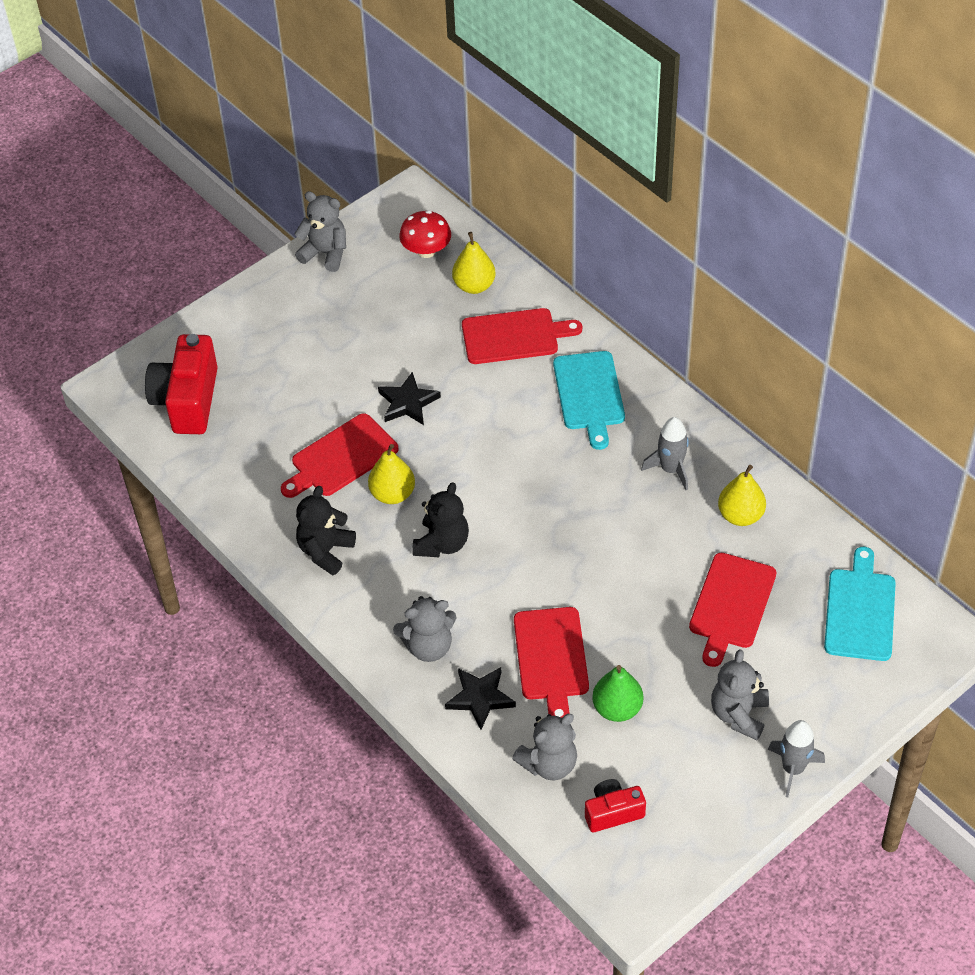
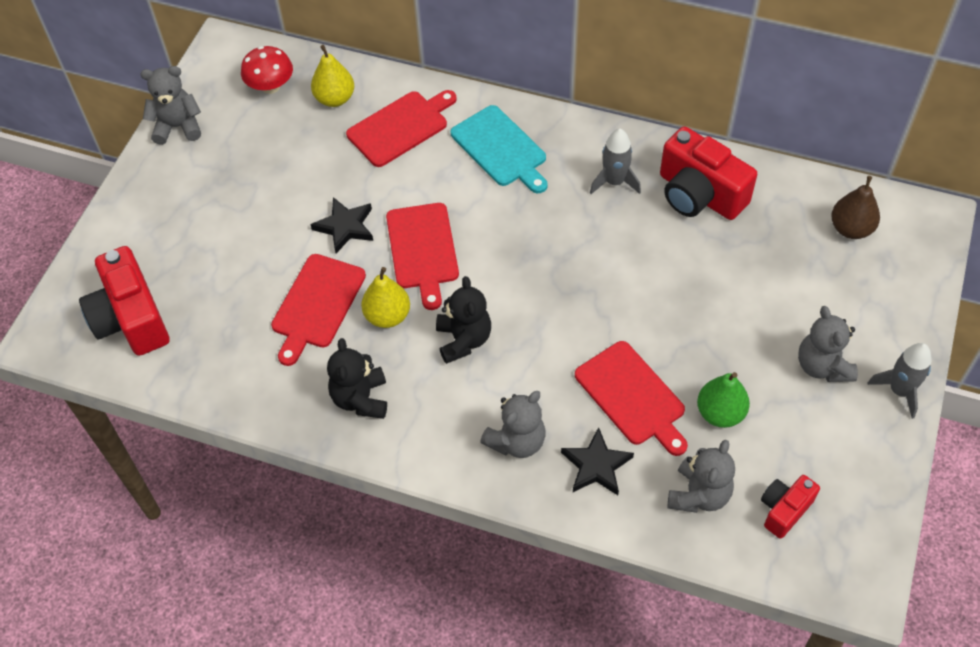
camera: 30 degrees left, 5 degrees up
(731, 605) = (747, 274): red cutting board -> red cutting board (422, 250)
(740, 515) = (699, 194): yellow pear -> red camera
(860, 610) = (851, 229): turquoise cutting board -> brown pear

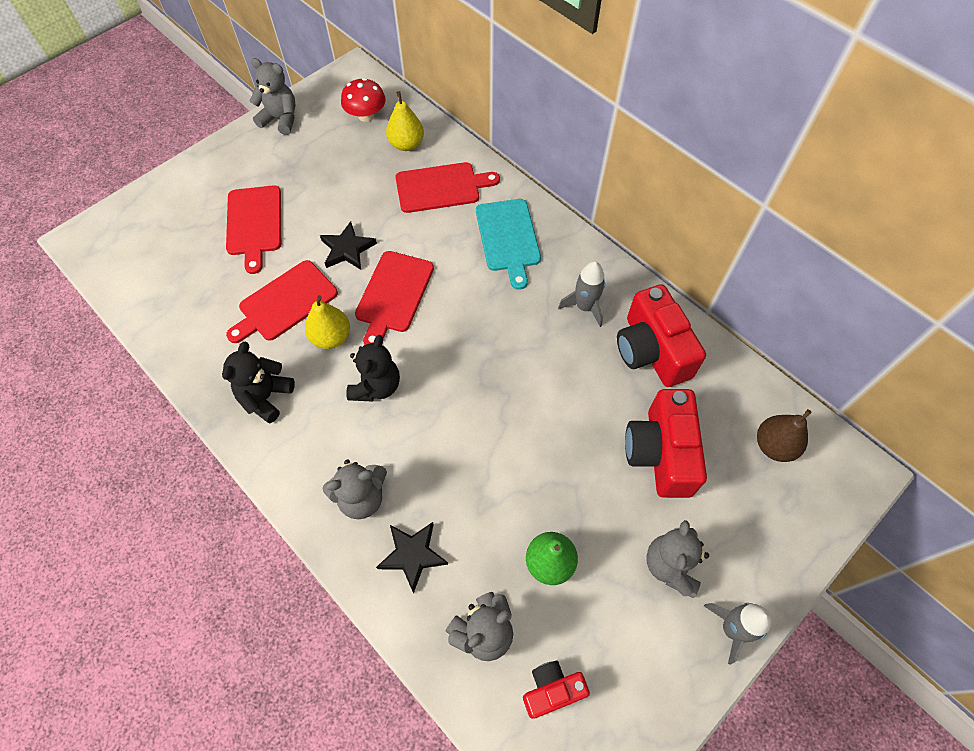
camera: 25 degrees right, 5 degrees up
(131, 319) = (149, 251): red camera -> red camera (660, 453)
(632, 396) = (482, 507): red cutting board -> red cutting board (254, 224)

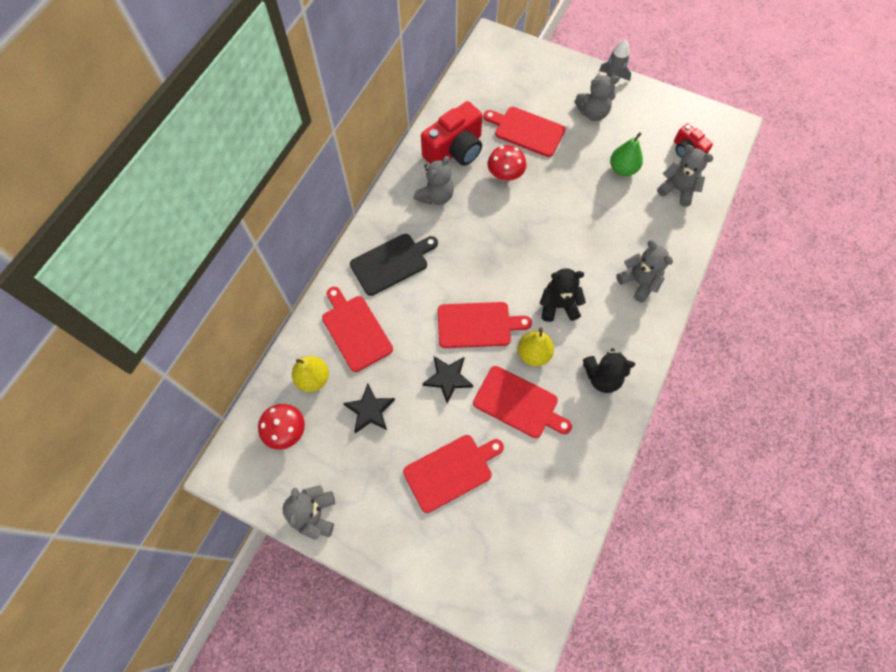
camera: 110 degrees left, 5 degrees up
(412, 555) = (657, 240): black star -> black star (370, 410)
(508, 238) = (392, 263): turquoise cutting board -> black cutting board
(584, 307) = (436, 196): grey rocket -> grey teddy bear
(592, 397) = (505, 174): none -> red mushroom
(660, 453) = (526, 131): red camera -> red cutting board
(774, 446) = (495, 78): brown pear -> none

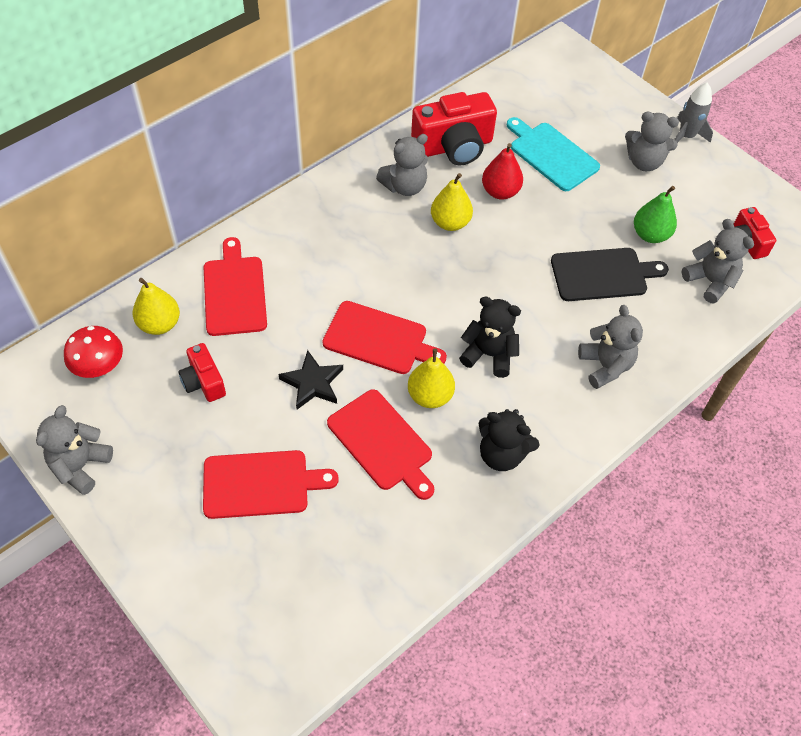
camera: 20 degrees right, 10 degrees down
(370, 410) = (204, 382): black star -> red camera
(392, 263) = (315, 237): black cutting board -> black cutting board (603, 274)
(482, 213) = (450, 223): none -> yellow pear
(505, 174) = (500, 192): red mushroom -> red pear
(526, 131) = (551, 154): red cutting board -> turquoise cutting board

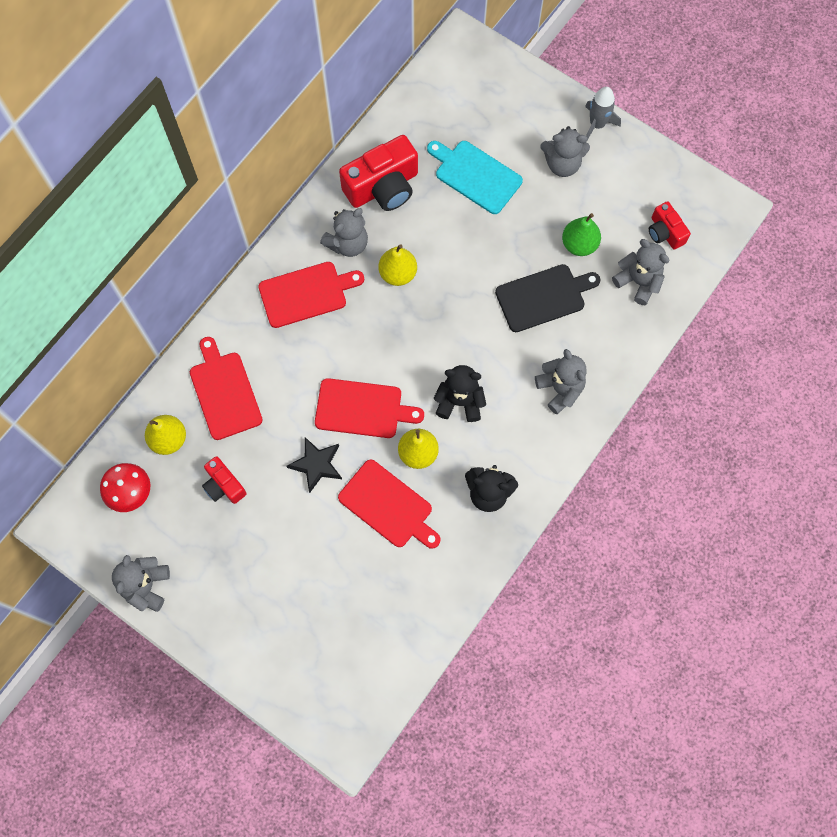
camera: 10 degrees left, 15 degrees up
(261, 484) = (299, 566): red cutting board -> red cutting board (306, 294)
(500, 192) = (436, 229): red pear -> none

